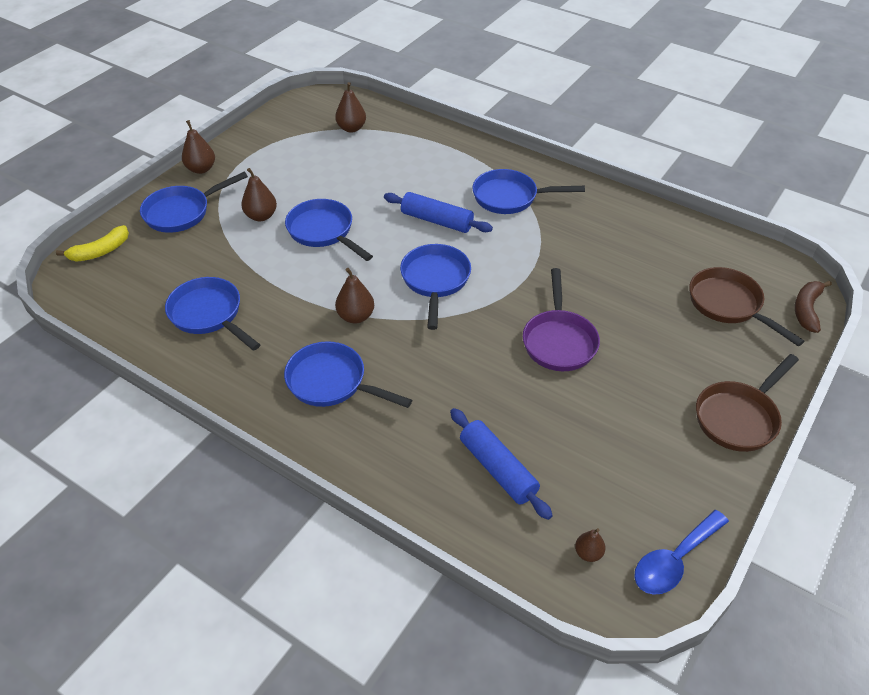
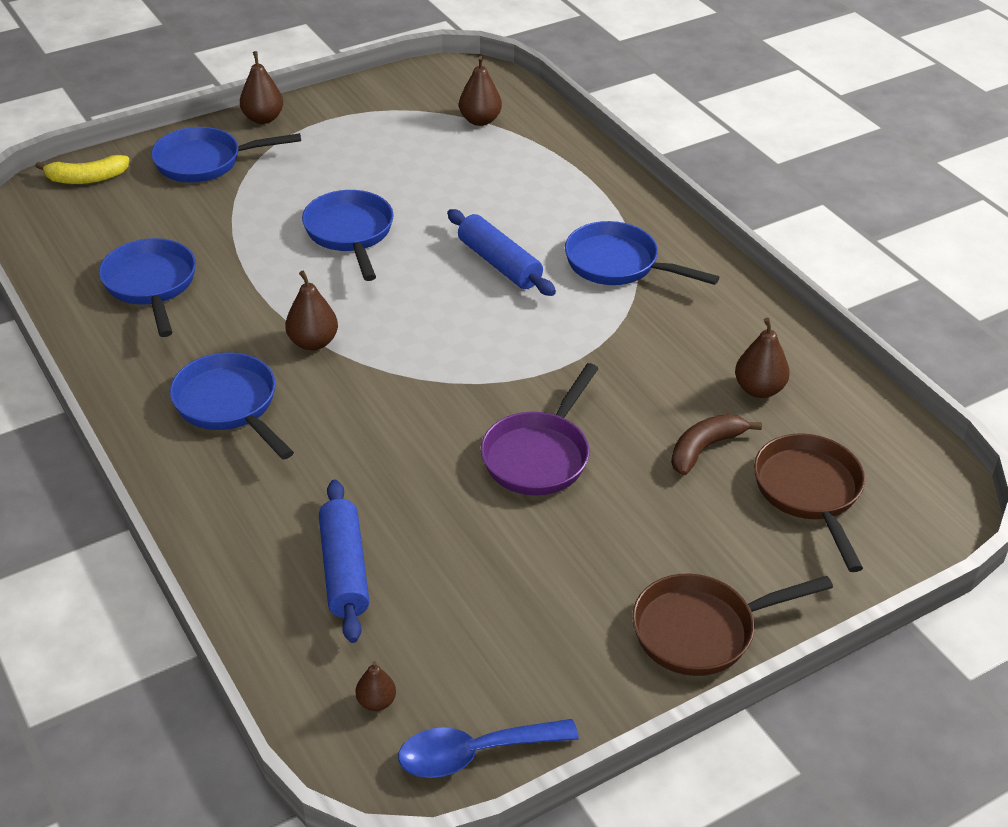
camera: 25 degrees right, 5 degrees down
(261, 216) = (291, 193): brown pear -> brown pear (759, 389)
(435, 281) = (440, 334): blue pan -> none
(806, 310) = (921, 537): brown banana -> brown banana (704, 448)

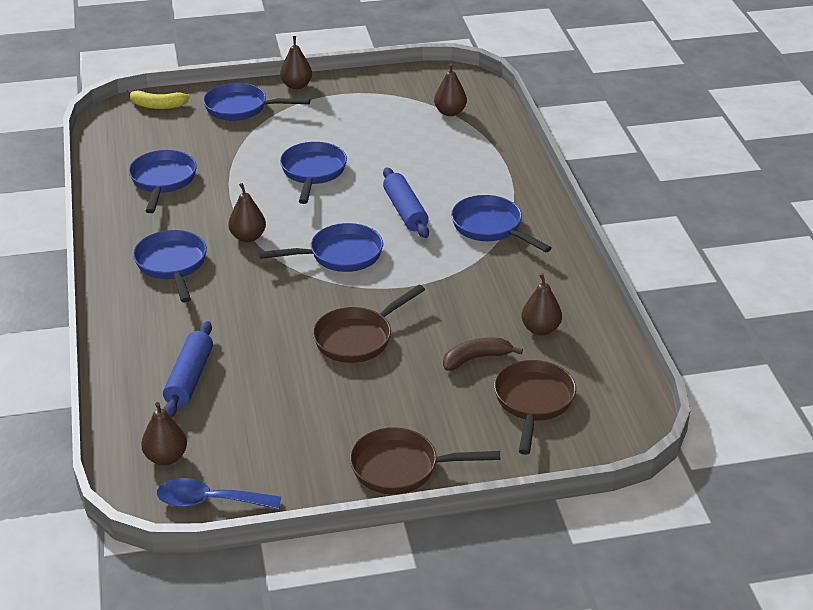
camera: 20 degrees right, 5 degrees down
(376, 702) = (166, 457): brown pear -> brown pear, size x1.64
(450, 342) = (340, 255): none -> blue pan
(539, 455) = (358, 338): purple pan -> brown pan

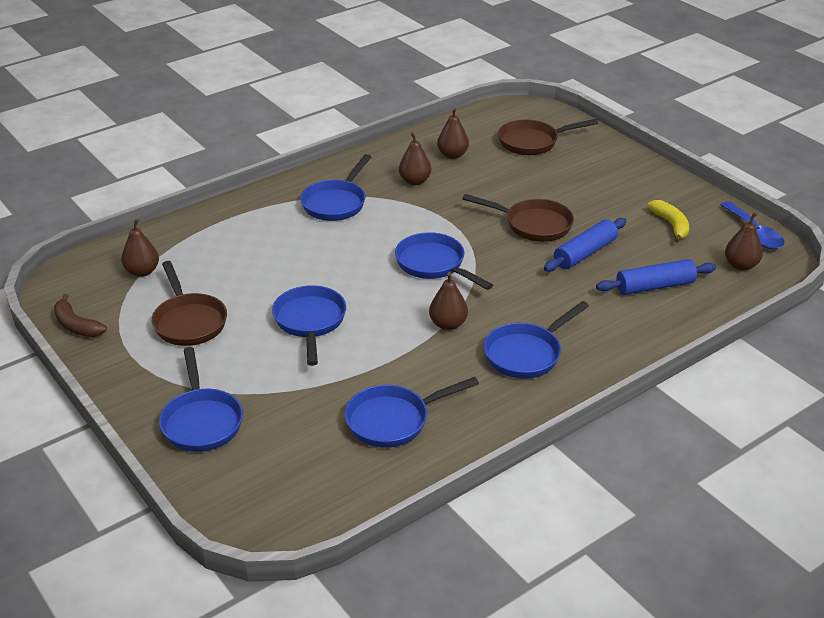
camera: 115 degrees left, 0 degrees up
(157, 105) = (229, 498): yellow banana -> yellow banana (671, 225)
(296, 86) = (126, 395): brown pear -> brown pear (414, 181)
(313, 172) = (310, 322): blue pan -> blue pan turned 105 degrees clockwise
(401, 468) = (642, 172): brown pan -> brown pan (189, 321)
(405, 211) = (341, 250): blue rolling pin -> blue rolling pin (585, 253)
(476, 358) = (508, 172): brown banana -> brown banana (76, 325)

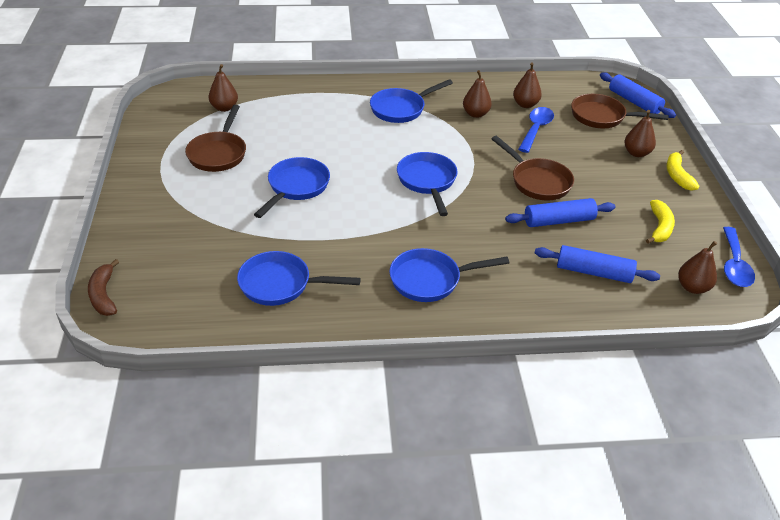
camera: 30 degrees right, 5 degrees up
(76, 325) = (149, 127): brown banana -> brown banana (104, 295)
(201, 421) = (157, 225): blue pan -> none
(448, 324) = (392, 231): brown pear -> brown pear (636, 153)
(485, 175) = (536, 129): none -> blue spoon
(547, 117) = (634, 102): none -> blue rolling pin
(644, 173) = (677, 176): none -> yellow banana

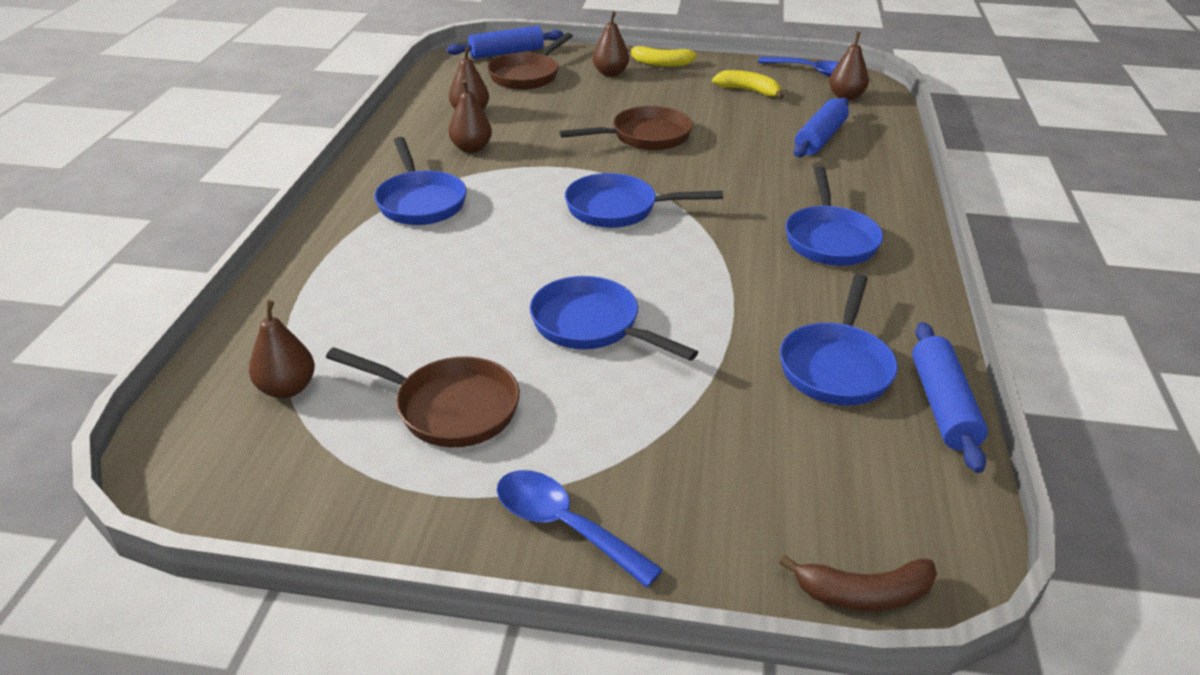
camera: 75 degrees left, 5 degrees down
(536, 129) = (531, 117): blue spoon -> blue spoon (563, 525)
(559, 221) = (726, 139): blue rolling pin -> blue rolling pin (942, 406)

